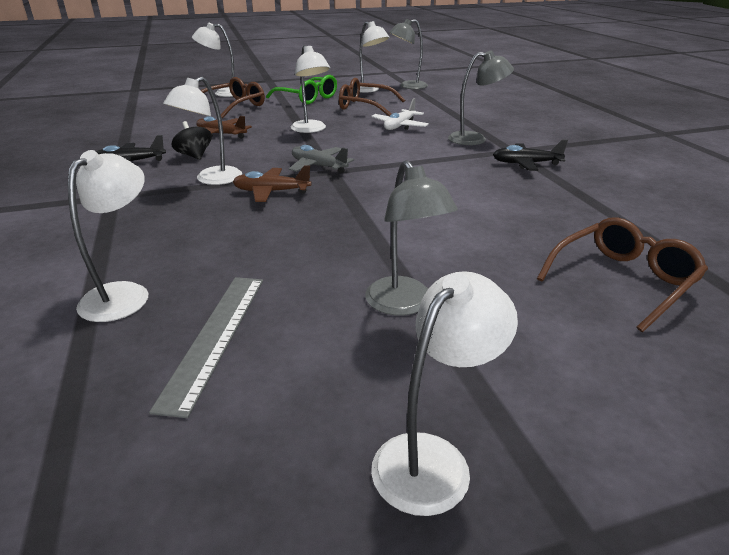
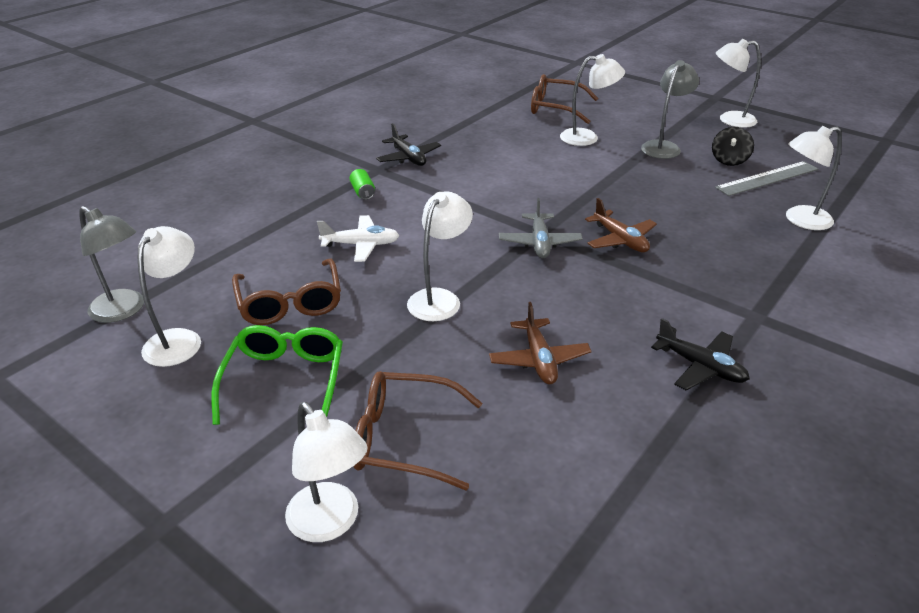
camera: 125 degrees left, 5 degrees up
(194, 156) = (620, 333): black spinning top -> black spinning top (729, 160)
(211, 179) = (647, 283): white lamp -> white lamp (587, 138)
(475, 139) = (363, 192): grey lamp -> green can

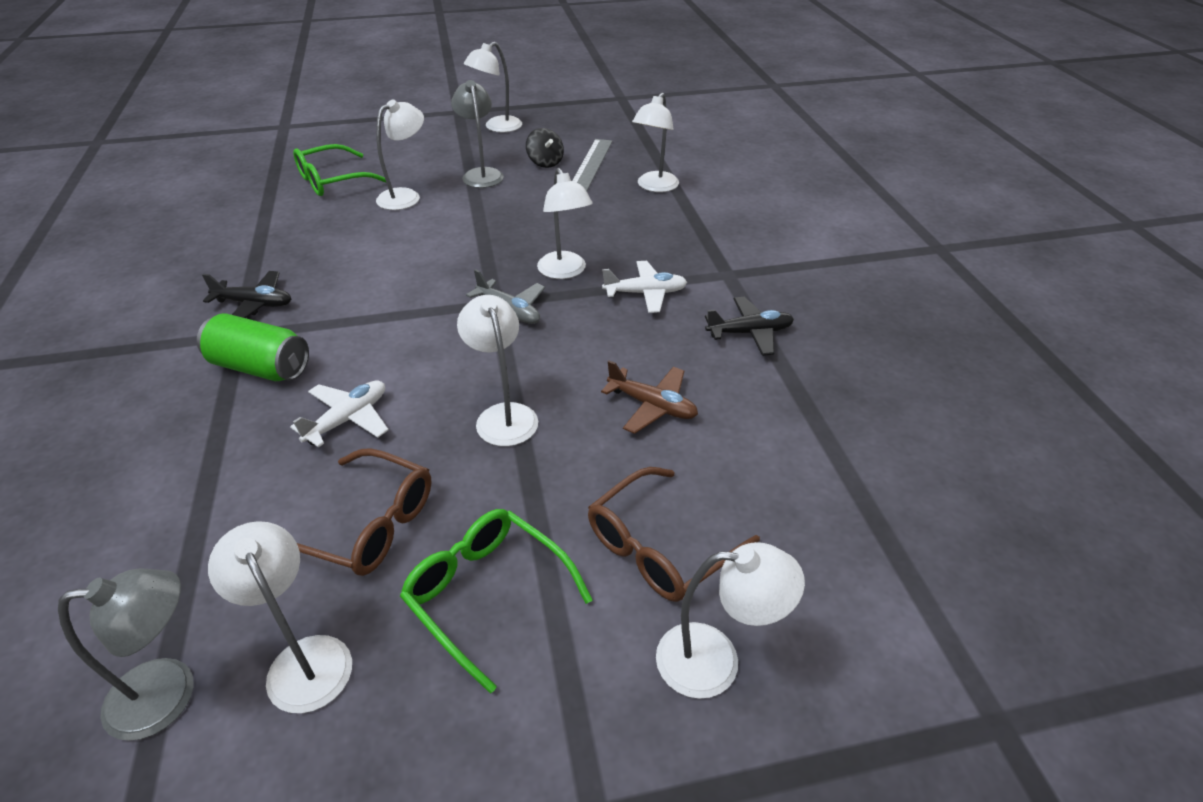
camera: 50 degrees left, 5 degrees up
(363, 192) = (260, 367): green can -> green can, size x2.02
(555, 108) = (333, 181): brown glasses -> green glasses
(620, 240) = (565, 272): brown plane -> white lamp
(658, 288) = (645, 293): none -> white plane

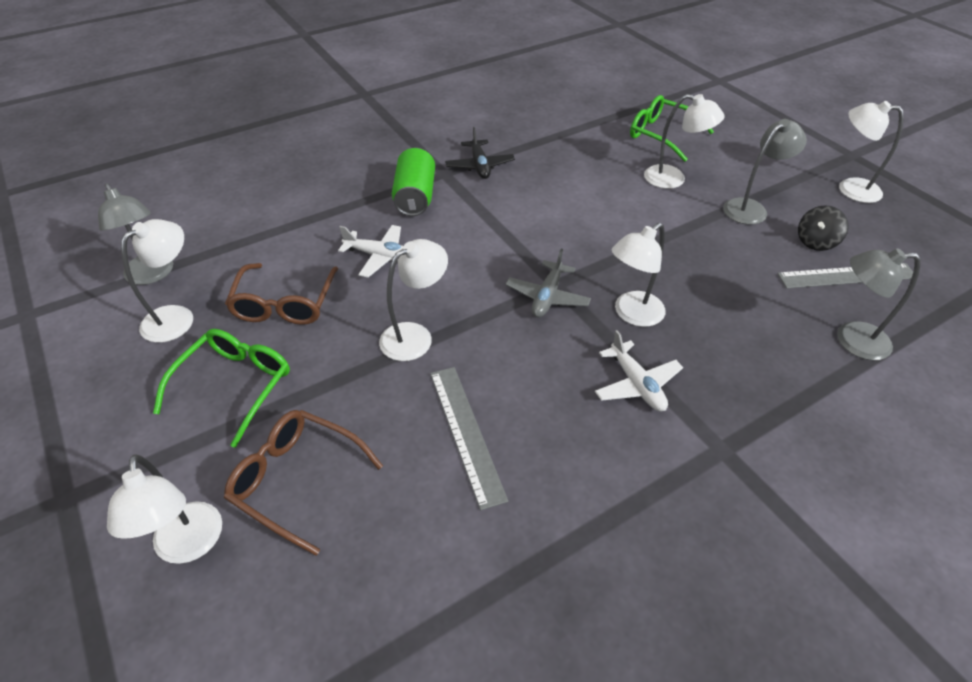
camera: 70 degrees right, 5 degrees up
(652, 406) = (466, 433): brown plane -> grey ruler
(654, 187) = (851, 340): white lamp -> grey lamp
(750, 333) = (622, 492): black plane -> none

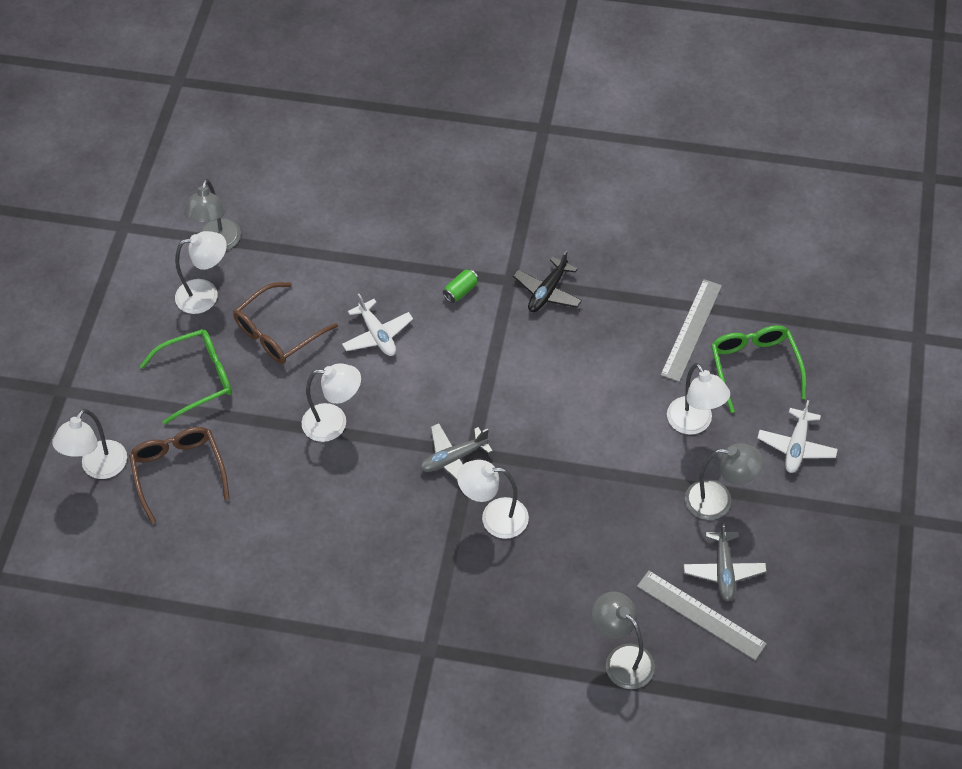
camera: 45 degrees right, 10 degrees up
(415, 197) = (461, 291): green can -> green can, size x0.50
(466, 433) = (295, 516): grey ruler -> grey ruler (691, 330)
(636, 384) = (431, 568): white plane -> white plane (796, 446)
(816, 242) = (723, 570): black spinning top -> grey plane
(850, 188) = (841, 548): white lamp -> none

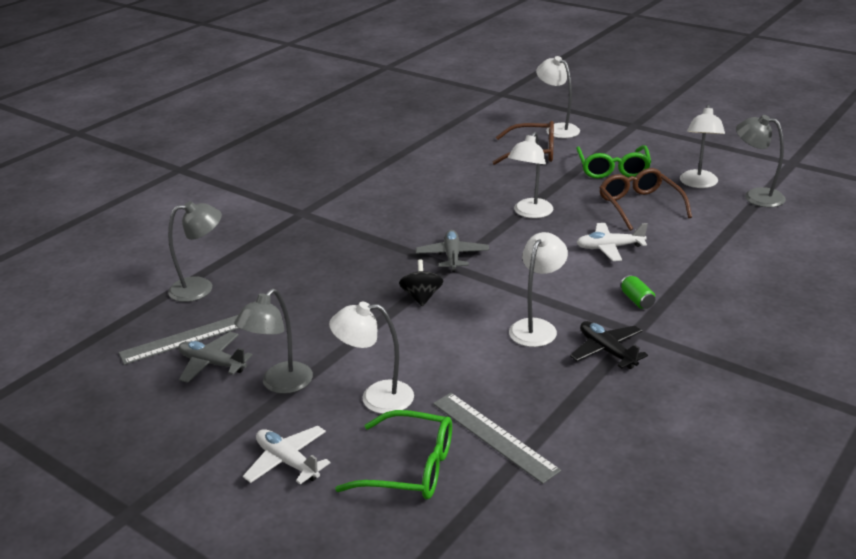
camera: 115 degrees right, 25 degrees down
(494, 518) = (380, 262): white lamp -> white lamp (537, 327)
(537, 454) = (421, 297): none -> black spinning top

